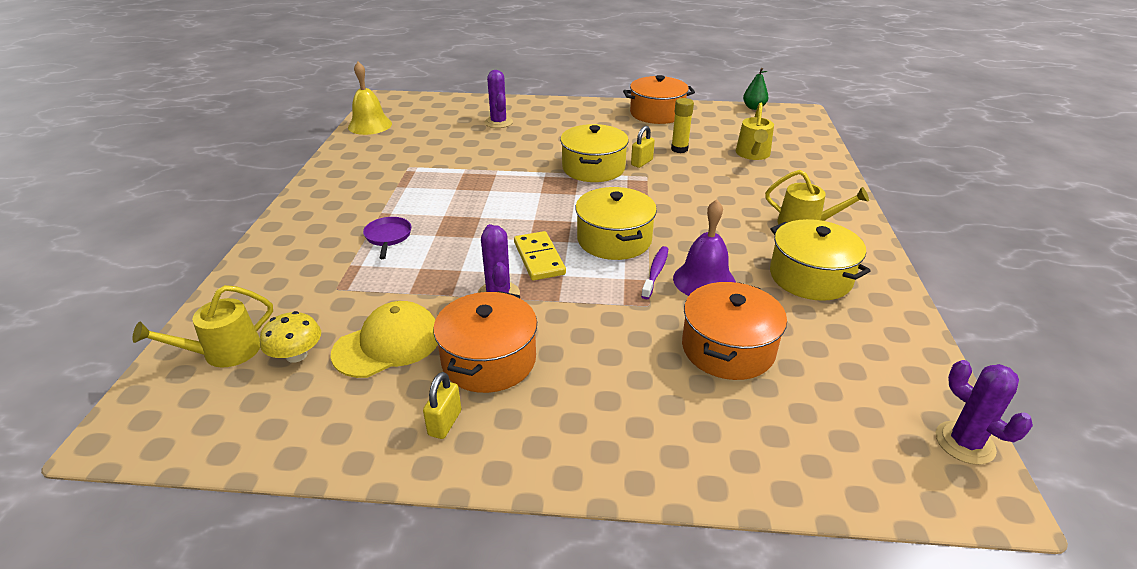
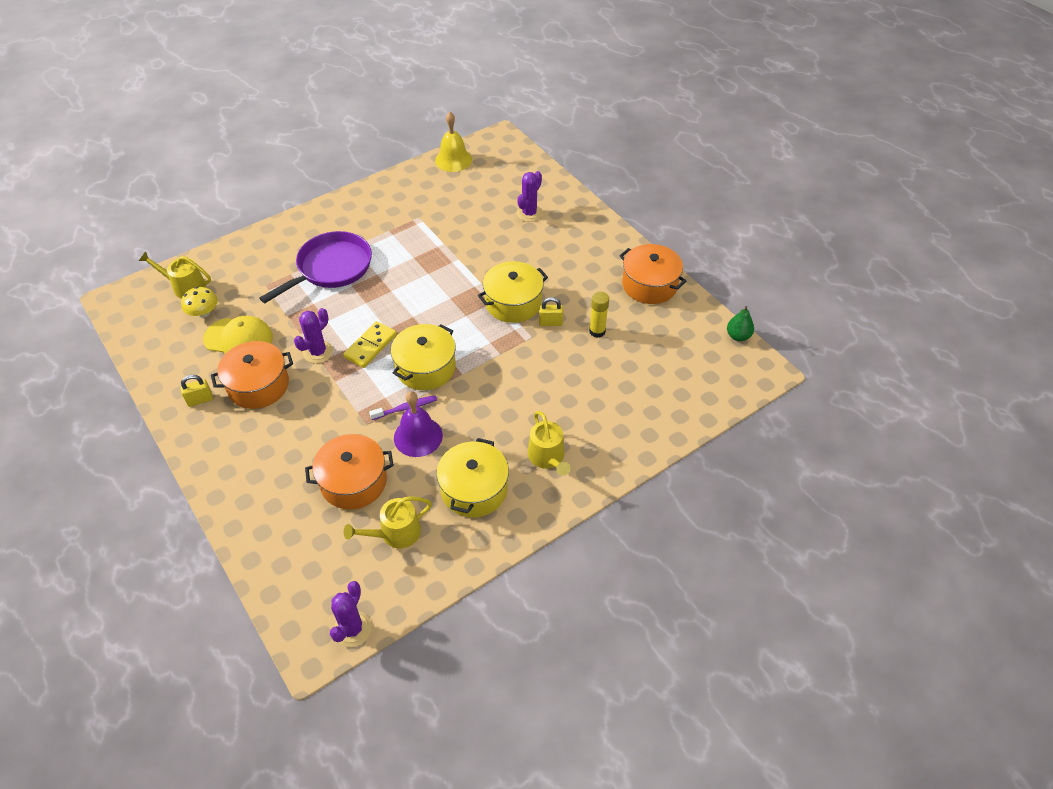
camera: 50 degrees right, 15 degrees up
(388, 237) = (331, 268): purple pan -> purple pan, size x2.15
(753, 154) = (638, 377): yellow watering can -> yellow watering can (396, 533)

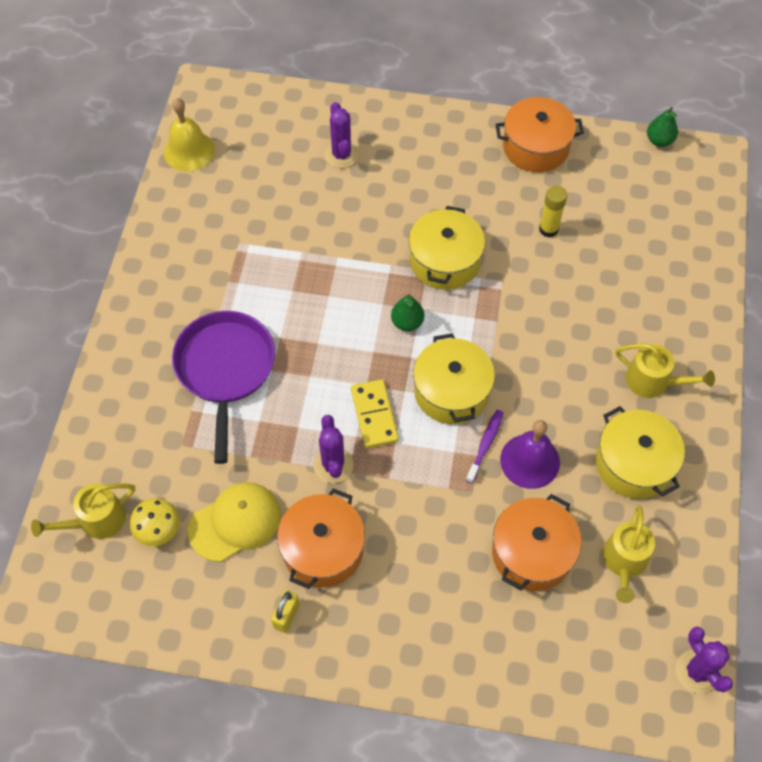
camera: 45 degrees left, 10 degrees up
(450, 316) = (407, 322): none -> green pear
(550, 323) = (501, 253): yellow padlock -> none

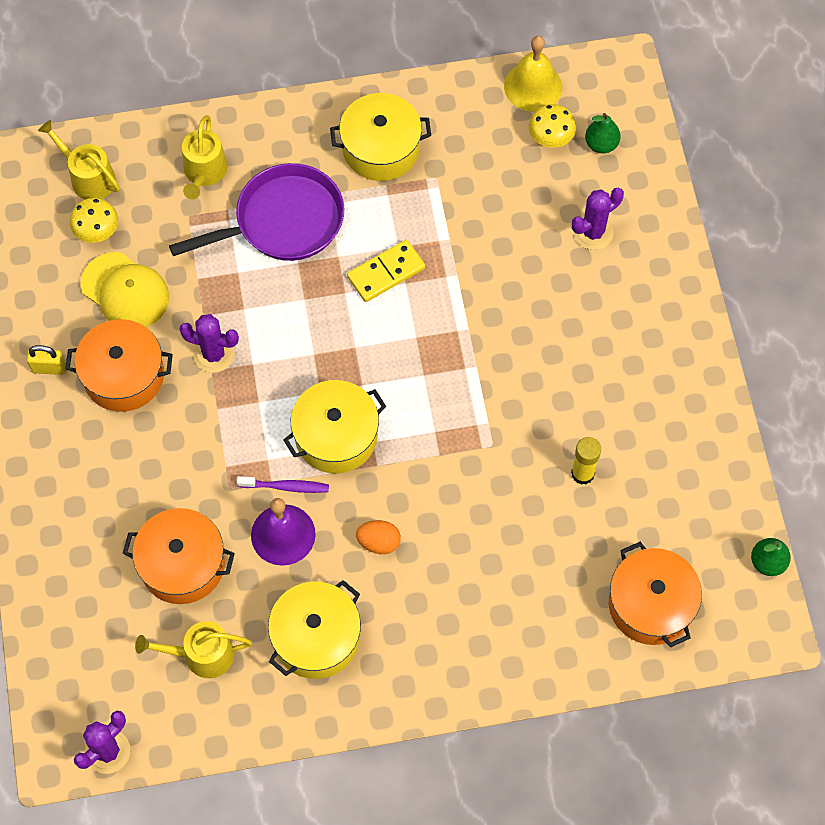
camera: 70 degrees right, 5 degrees up
(242, 154) = (551, 137): none -> yellow mushroom
(333, 465) = (214, 354): purple cactus -> purple cactus turned 45 degrees clockwise
(374, 415) = (282, 372): yellow domino -> yellow domino (386, 272)
(407, 322) = (402, 368): green pear -> green pear (601, 144)
(445, 261) = (495, 380): yellow pot -> yellow pot (381, 149)
(535, 147) = (695, 428): orange pot -> orange pot (651, 604)
(561, 389) = (379, 542): none -> orange egg
(652, 381) = (424, 633): yellow watering can -> yellow watering can (204, 172)

